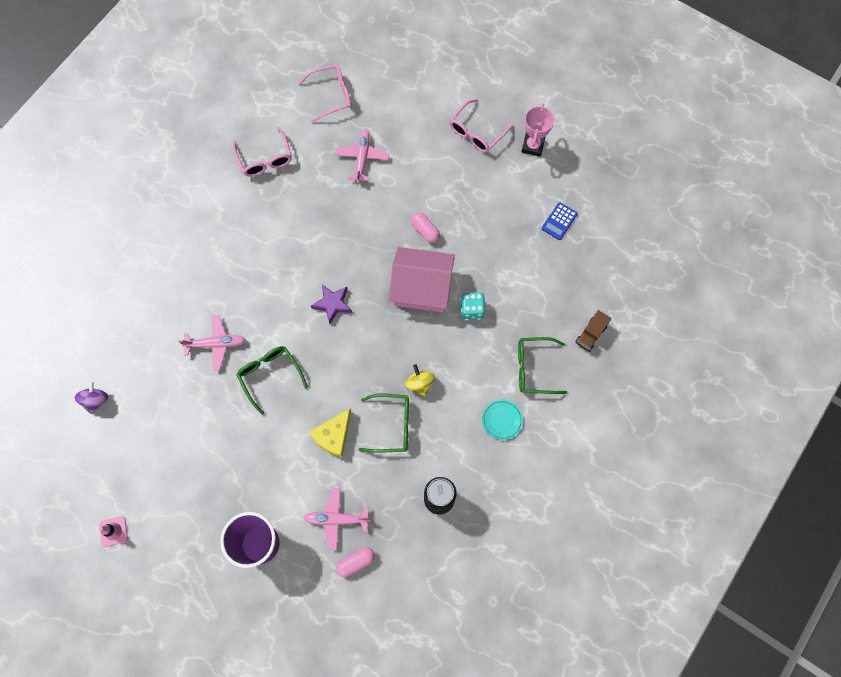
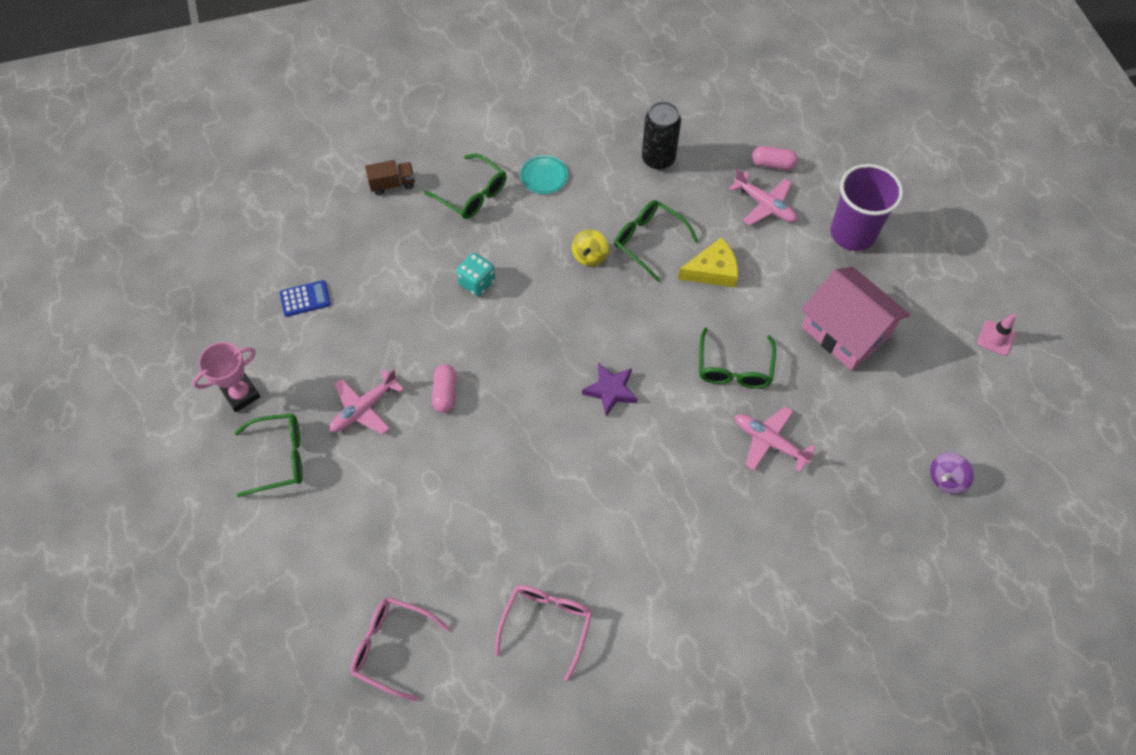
camera: 140 degrees left, 10 degrees down
(362, 158) = (433, 530): pink plane -> pink plane (364, 408)
(422, 287) = (504, 338): pink house -> pink house (846, 331)
(477, 132) = (279, 457): pink glasses -> green glasses

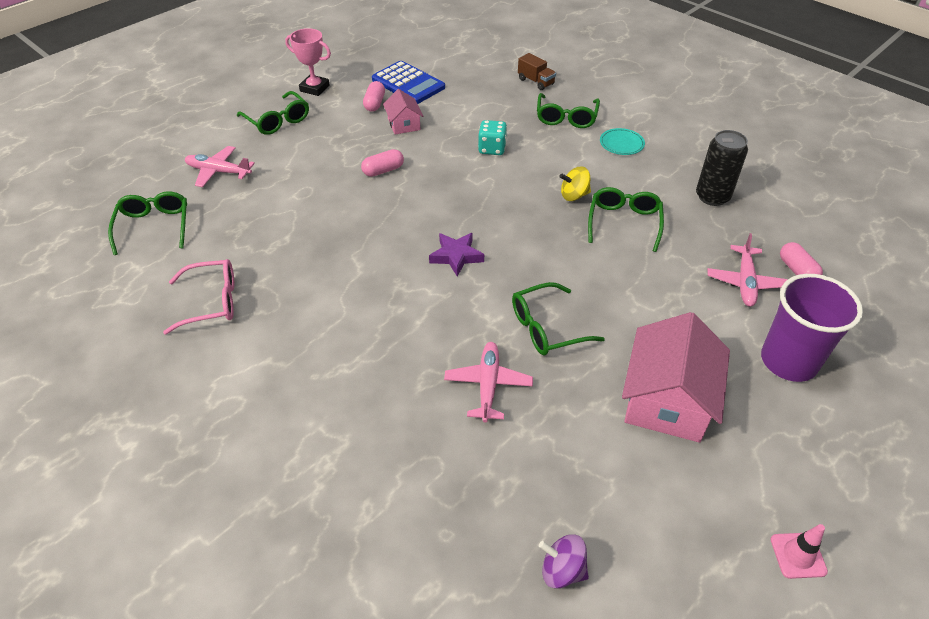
camera: 60 degrees right, 15 degrees down
(305, 299) = (408, 84): blue calculator -> blue calculator, size x1.79
(319, 348) = (375, 103): none -> pink capsule
(364, 408) = (342, 140): pink plane -> pink plane (218, 172)
(378, 338) = (404, 124): none -> pink house
(391, 647) = (154, 226): pink glasses -> green glasses
(712, 271) = (635, 273): yellow cheese -> none

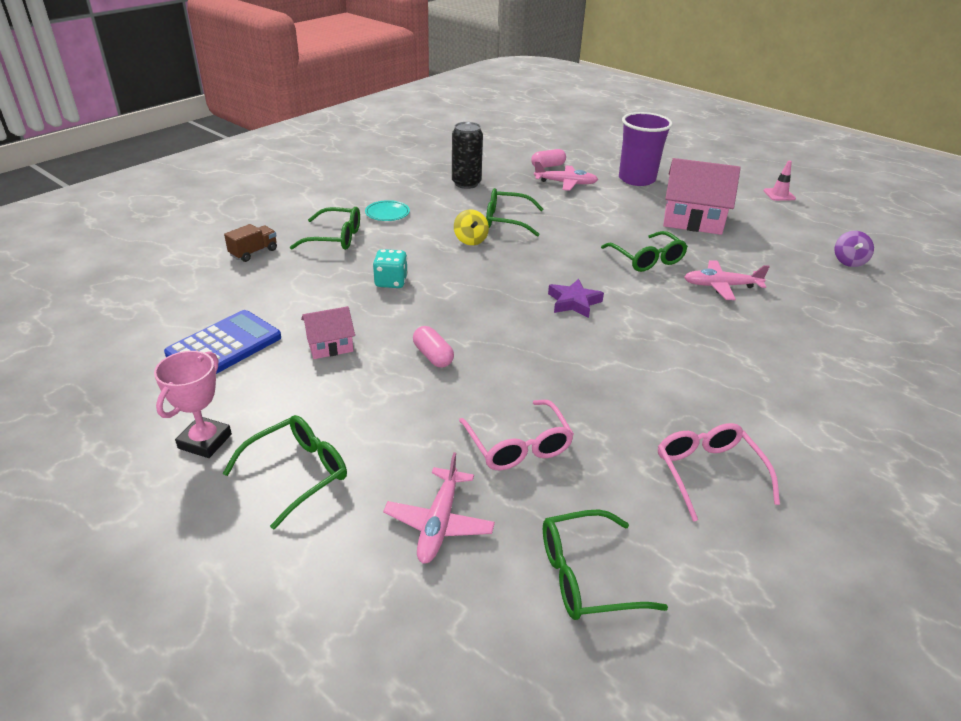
camera: 95 degrees left, 10 degrees down
(272, 207) = (518, 446): none -> pink glasses
(375, 103) = (271, 373): pink capsule -> none

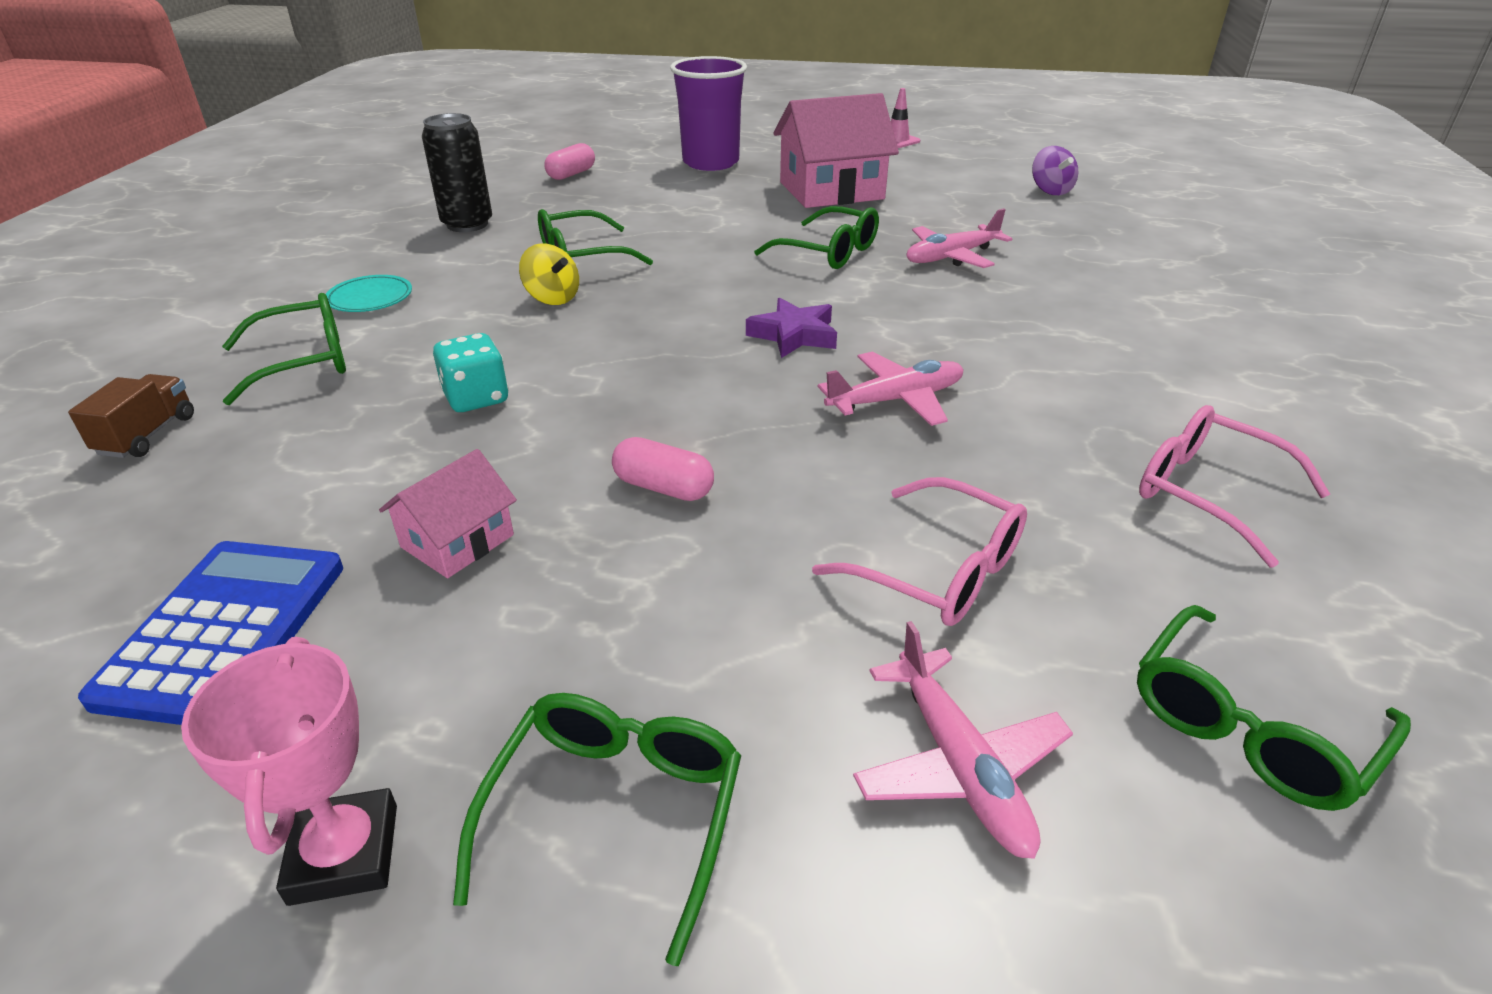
camera: 30 degrees left, 0 degrees up
(565, 183) = (619, 189): pink plane -> pink plane (895, 400)

